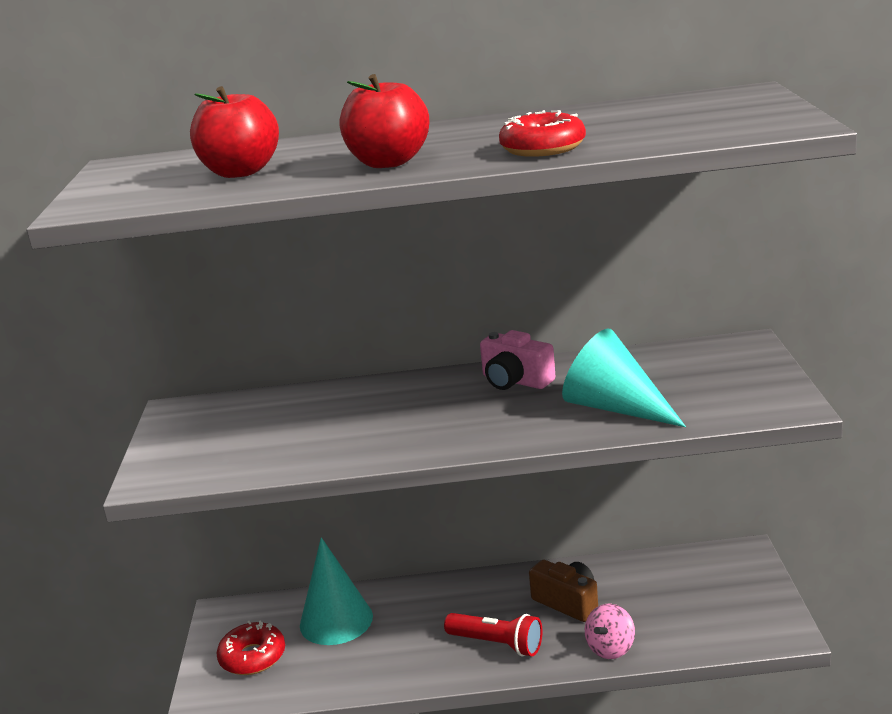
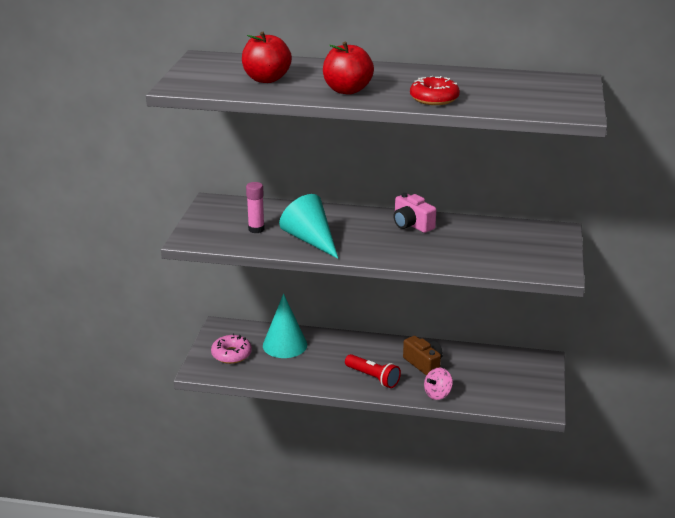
camera: 10 degrees right, 5 degrees up
(253, 657) = (231, 354): red donut -> pink donut
(263, 439) = (256, 229): none -> pink glue stick
(614, 407) = (460, 252): turquoise cone -> turquoise cone (310, 240)

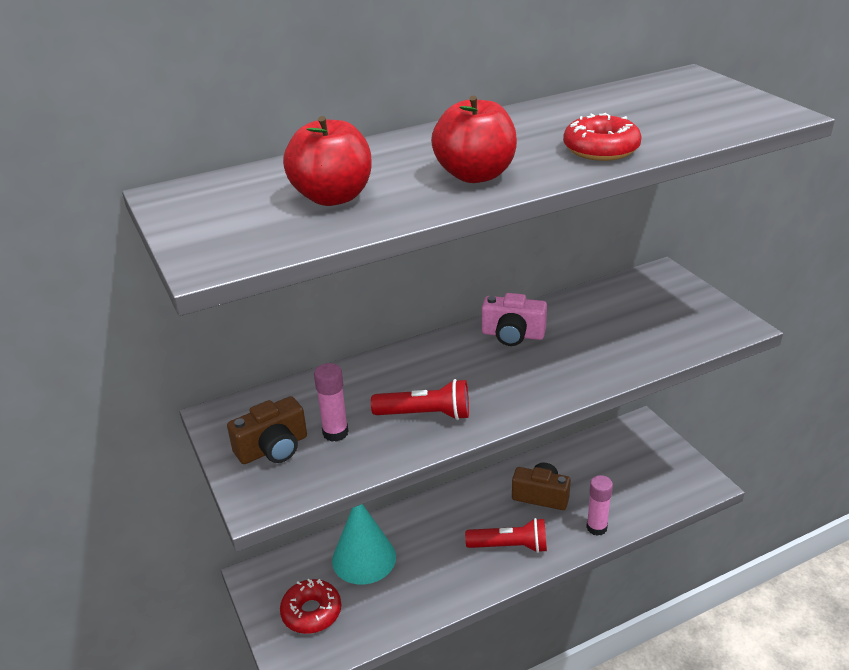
camera: 35 degrees left, 5 degrees up
(220, 223) = (273, 448): none -> brown camera
(231, 354) = (311, 612): pink donut -> red donut
(310, 240) = (425, 414): turquoise cone -> red flashlight
(437, 394) = (596, 527): pink spinning top -> pink glue stick

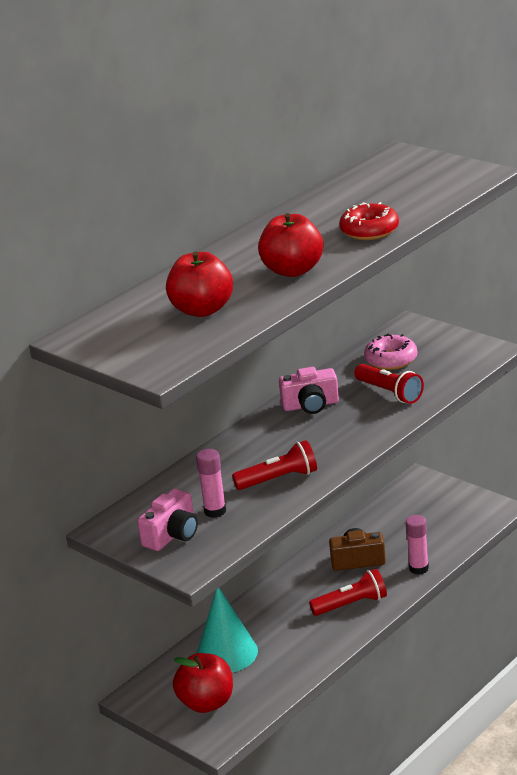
camera: 20 degrees left, 5 degrees down
(273, 448) = (172, 535): brown camera -> pink camera
(311, 612) = (206, 703): red donut -> red apple
(602, 345) = (389, 393): none -> red flashlight
(624, 306) = (391, 360): none -> pink donut

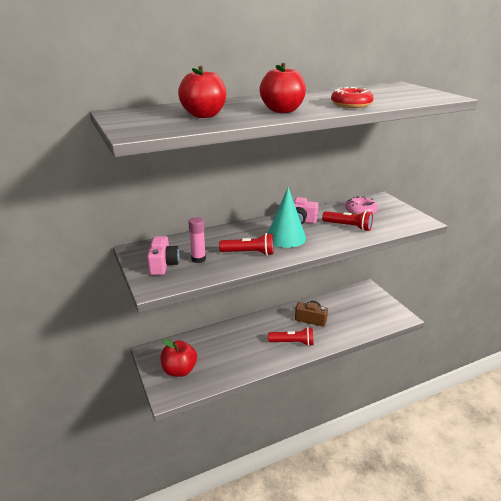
camera: 20 degrees right, 0 degrees up
(172, 535) = (163, 264): pink camera -> pink camera turned 60 degrees counterclockwise
(227, 653) = (211, 345): turquoise cone -> turquoise cone (286, 237)
(389, 393) = (348, 227): red flashlight -> red flashlight turned 45 degrees counterclockwise
(419, 568) = (341, 335): pink glue stick -> none

